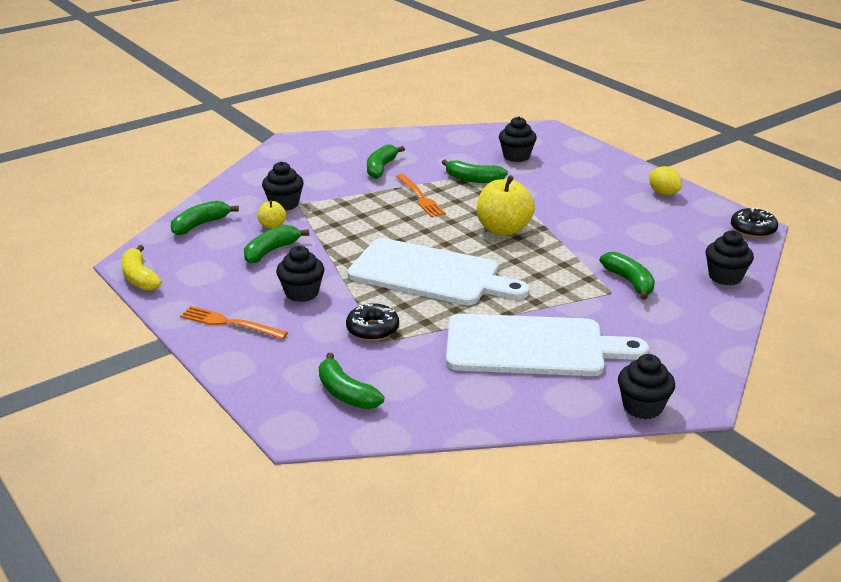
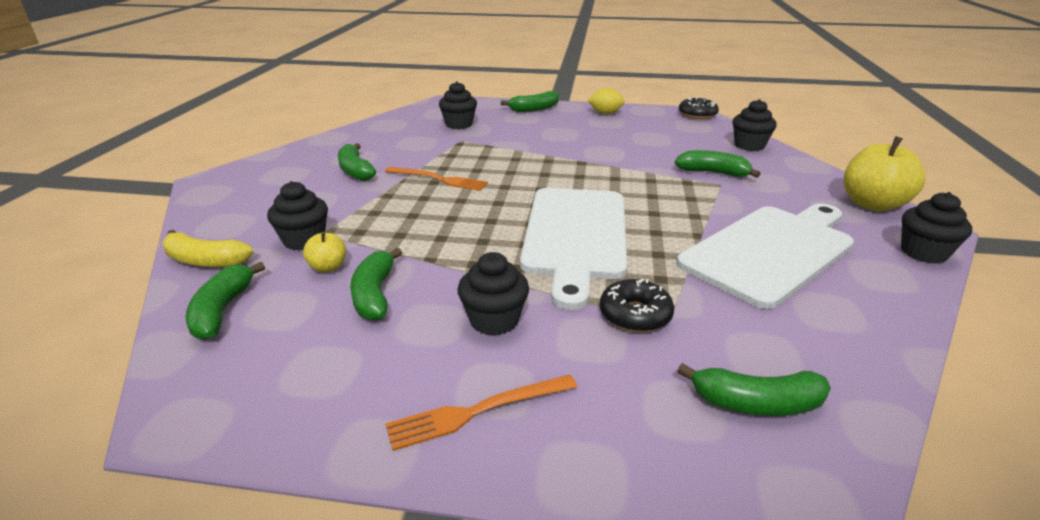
camera: 45 degrees left, 0 degrees up
(140, 277) = (230, 432): yellow banana -> yellow banana (205, 261)
(430, 274) = (575, 236): white cutting board -> white cutting board turned 120 degrees clockwise
(473, 179) = (457, 150): green banana -> green banana (534, 109)
(503, 229) = (556, 175): yellow apple -> yellow apple (872, 204)

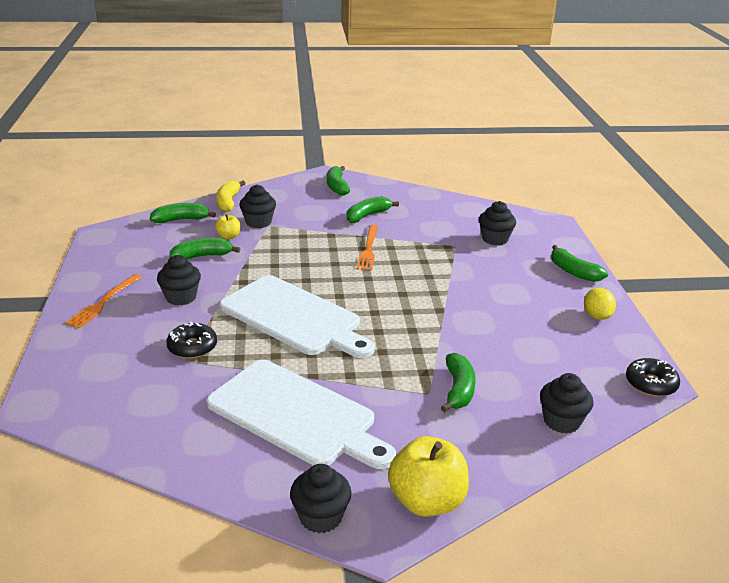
camera: 75 degrees right, 0 degrees up
(477, 411) = (103, 302): orange fork -> orange fork turned 120 degrees counterclockwise
(575, 236) = (294, 317): white cutting board -> white cutting board turned 135 degrees counterclockwise
(756, 403) = (106, 392): green banana -> green banana (337, 187)

